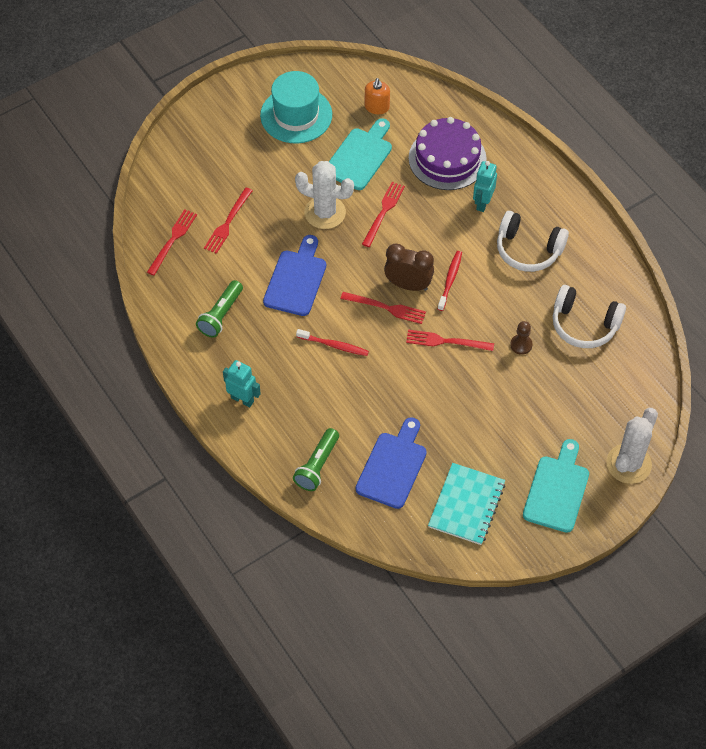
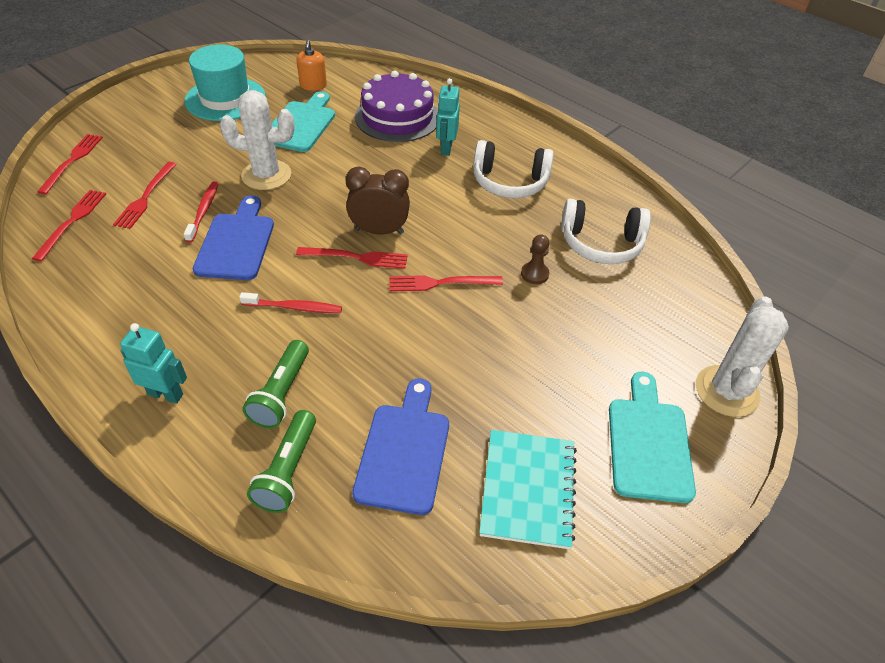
camera: 15 degrees left, 10 degrees down
(221, 315) = (135, 294): green flashlight -> green flashlight (281, 393)
(383, 212) = (336, 167): red fork -> red fork (72, 161)
(450, 280) = (429, 220): red toothbrush -> red toothbrush (204, 211)

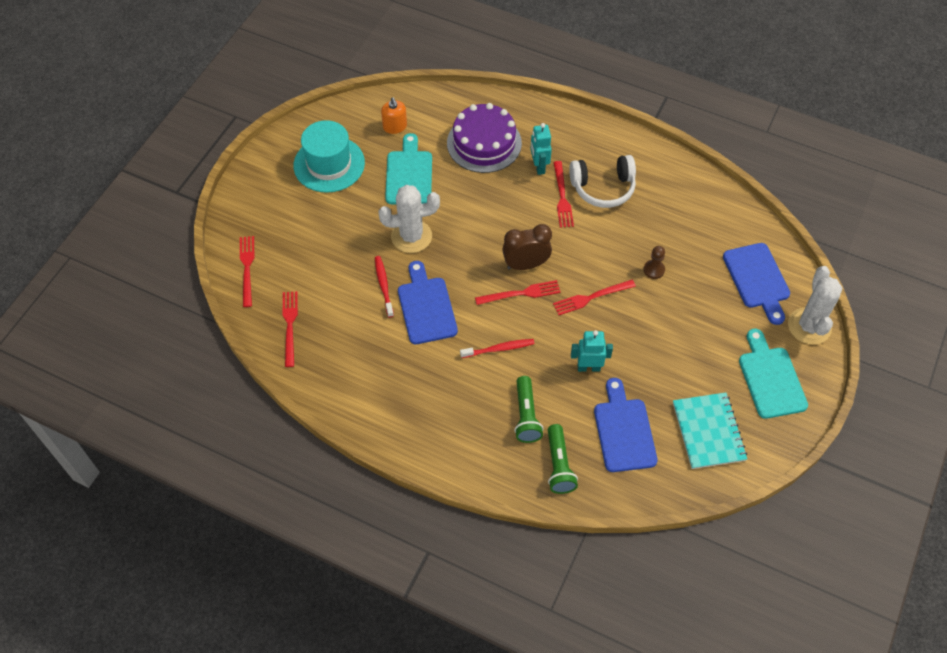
camera: 15 degrees left, 10 degrees up
(145, 197) = (330, 286): red fork -> red fork (562, 197)
(166, 394) = (451, 439): turquoise robot -> turquoise robot (588, 367)
(601, 244) = (691, 228): white headphones -> none
(669, 317) = (757, 279): none -> blue cutting board

